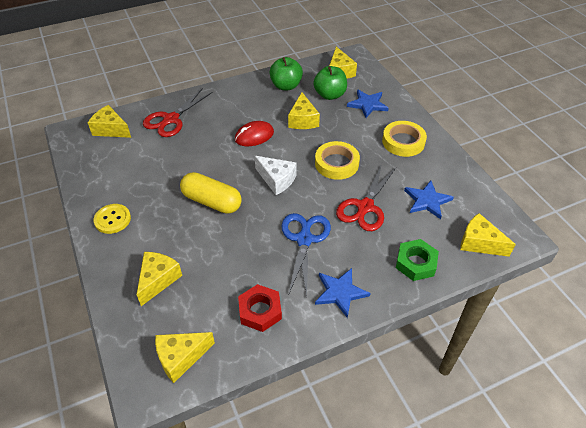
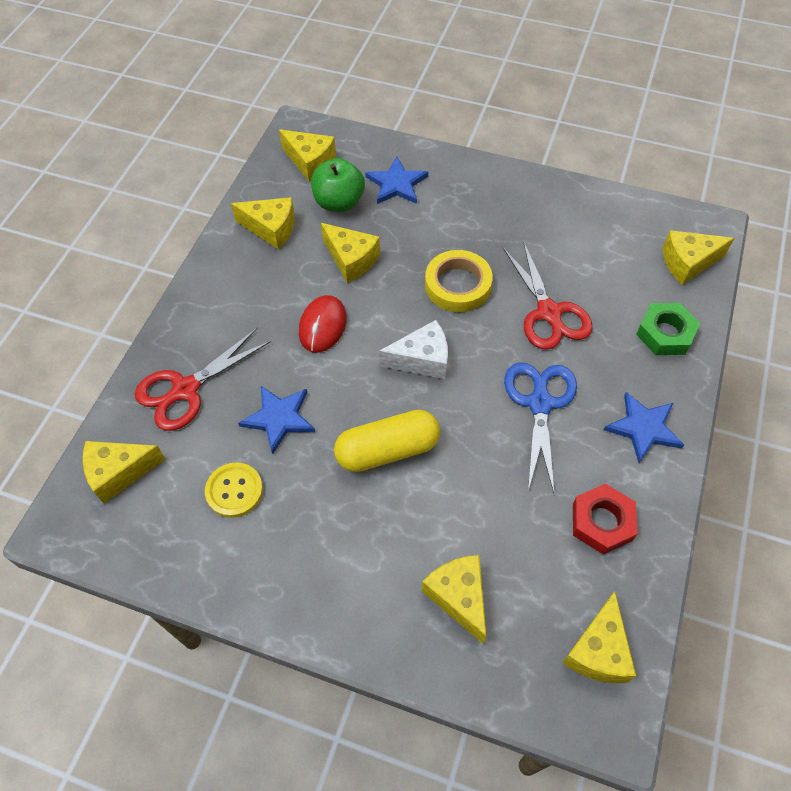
camera: 45 degrees left, 10 degrees up
(112, 219) = (302, 583): yellow button -> yellow button (234, 491)
(171, 119) = (185, 390): red scissors -> red scissors turned 60 degrees clockwise
(286, 86) = (271, 229): green apple -> yellow cheese
(304, 239) = (539, 403): blue scissors -> blue scissors turned 45 degrees clockwise
(403, 142) = (490, 203): yellow tape -> none
(427, 201) = (594, 255): blue star -> blue star (279, 418)

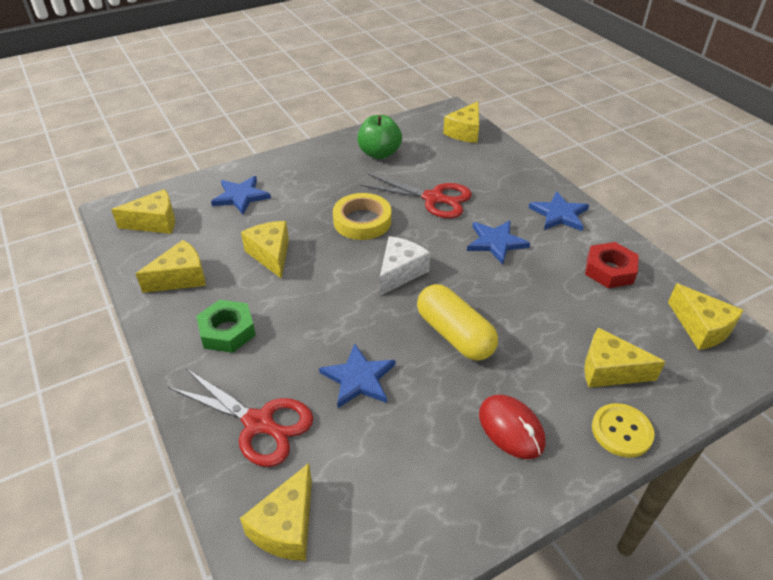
camera: 50 degrees left, 15 degrees down
(185, 390) = (259, 423): red scissors -> red scissors turned 60 degrees counterclockwise
(234, 491) = (395, 449): yellow button -> yellow button (621, 431)
(322, 326) = (307, 303): red mouse -> red mouse (511, 428)
(339, 202) = (213, 230): green apple -> green apple (379, 153)
(351, 259) = (271, 255): yellow cheese -> yellow cheese turned 105 degrees counterclockwise
(387, 450) = (455, 334): yellow capsule -> yellow capsule turned 60 degrees counterclockwise
(539, 403) = (496, 242): blue scissors -> blue star
(665, 333) = (503, 168): green nut -> green nut (227, 331)

